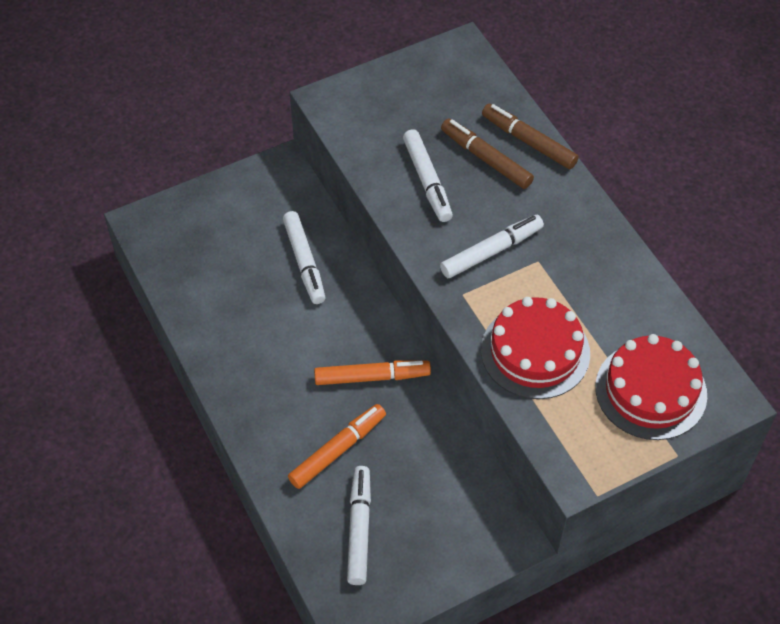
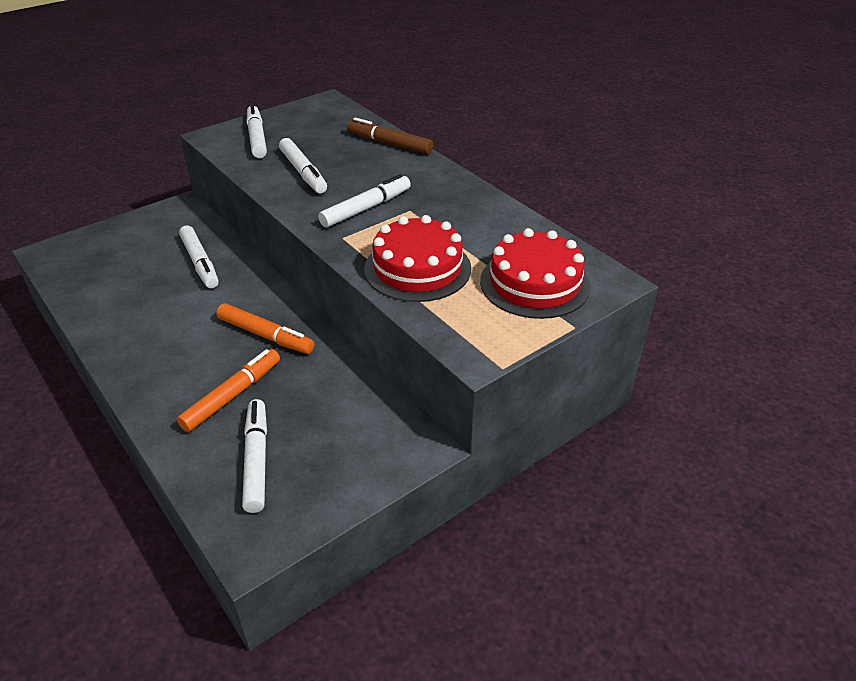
camera: 10 degrees left, 15 degrees down
(371, 377) = (265, 335): orange marker -> orange marker turned 45 degrees clockwise
(377, 111) = (257, 138): none -> white marker
(486, 159) = (354, 156): brown marker -> none

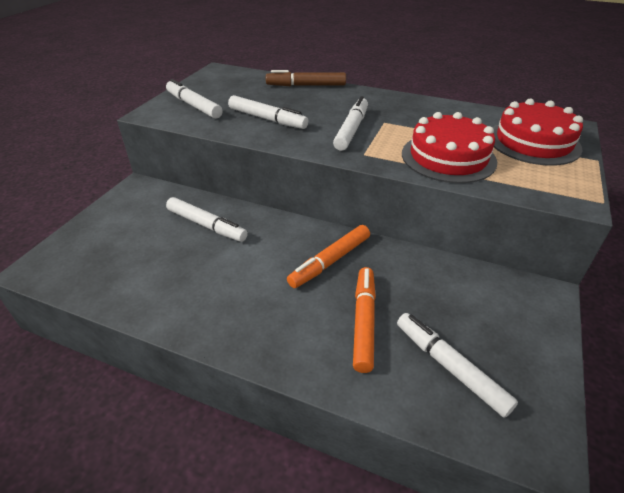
camera: 30 degrees left, 0 degrees up
(265, 335) = (331, 261): orange marker -> orange marker turned 135 degrees clockwise

